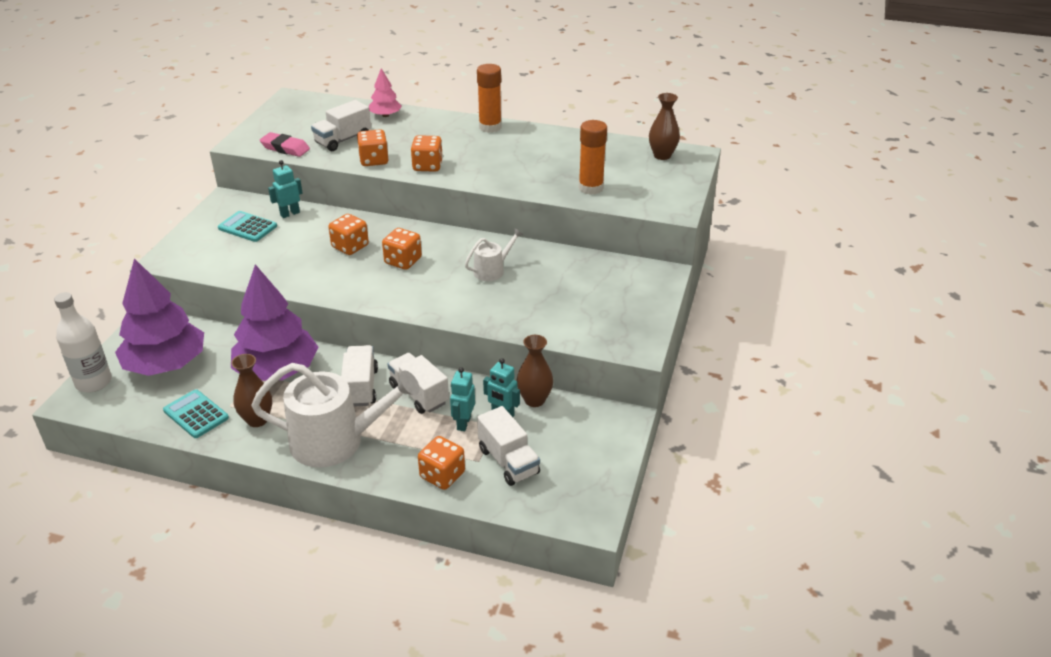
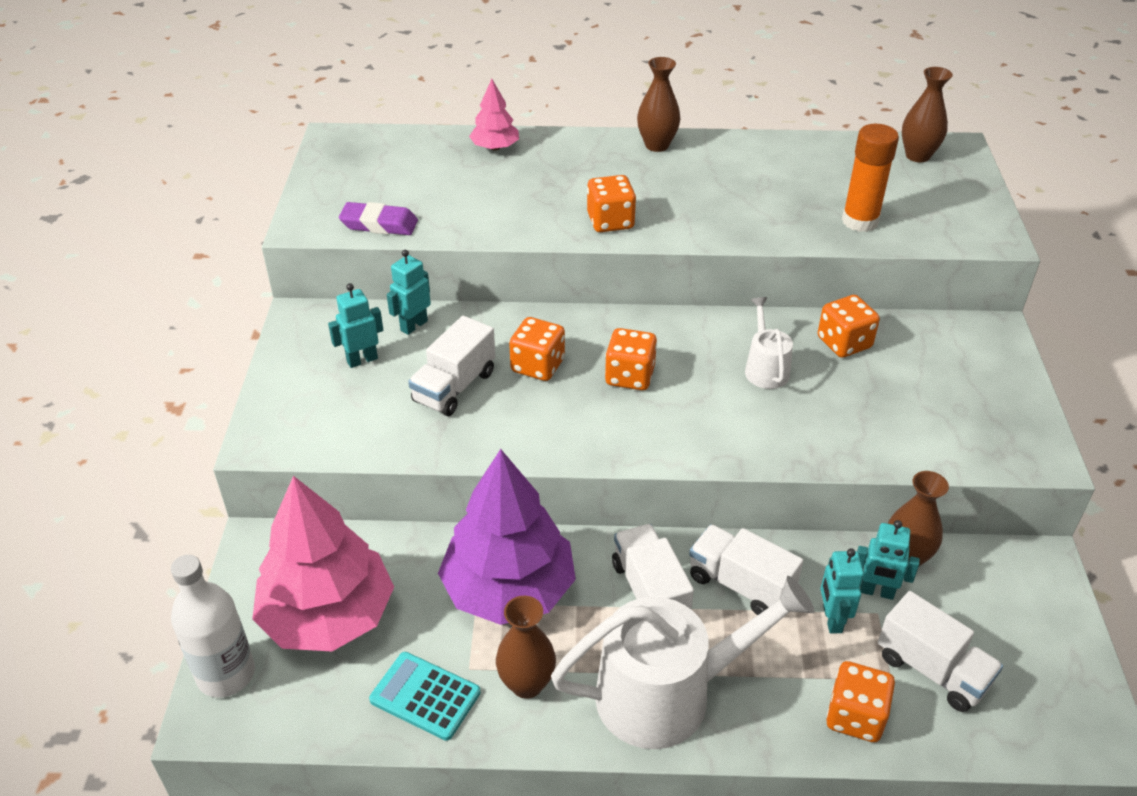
camera: 15 degrees left, 5 degrees up
(166, 364) = (328, 616): purple tree -> pink tree
(247, 227) = (362, 360): turquoise calculator -> turquoise robot
(285, 148) = (379, 224): pink eraser -> purple eraser
(343, 140) = (458, 197): white truck -> white truck (454, 387)
(374, 160) = (526, 224): orange dice -> orange dice (844, 343)
(490, 127) = (657, 145): orange glue stick -> brown vase
(492, 270) = (765, 369): white watering can -> white watering can turned 45 degrees counterclockwise

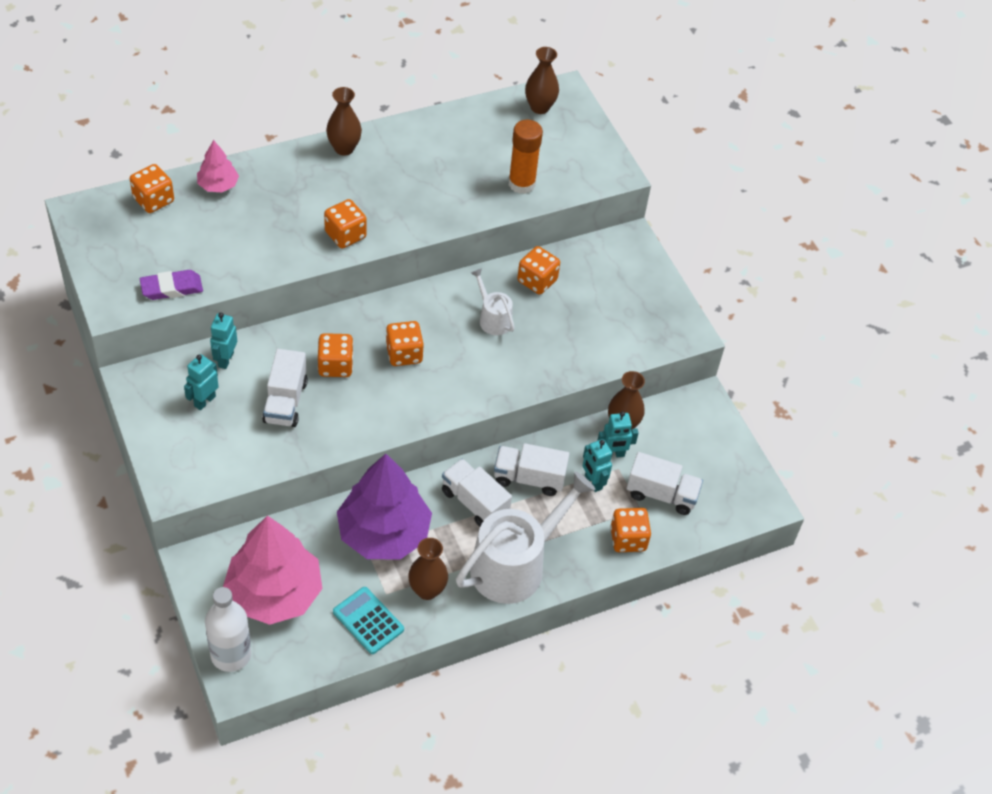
camera: 30 degrees left, 10 degrees up
(417, 145) = (153, 200): none -> orange dice
(425, 696) = (368, 621): turquoise calculator -> turquoise calculator turned 45 degrees clockwise

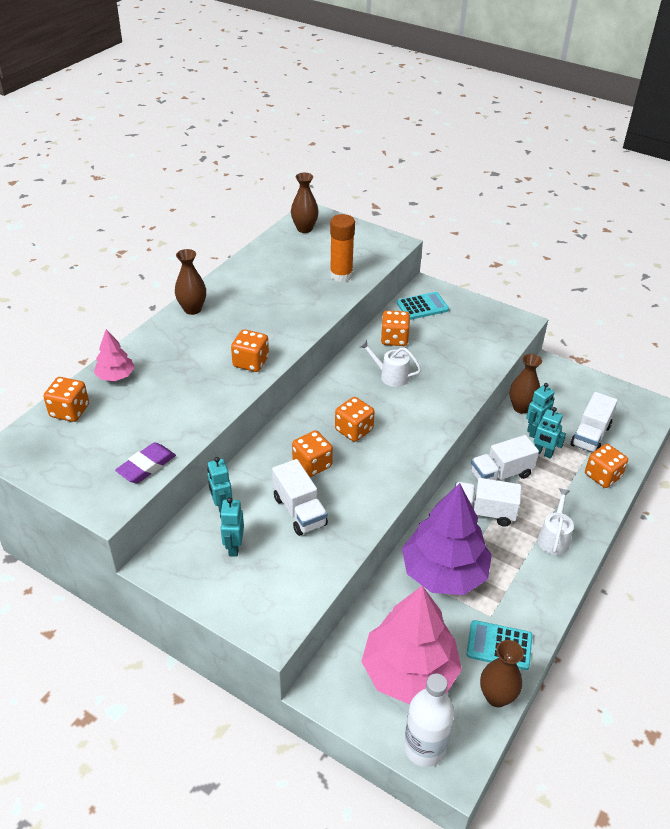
camera: 30 degrees left, 10 degrees down
(427, 590) = (516, 594): brown vase -> brown vase (496, 696)
(514, 565) = (554, 538): white watering can -> white watering can, size x0.48
(603, 260) = (422, 306): none -> turquoise calculator
(661, 494) = (590, 436): white truck -> white truck turned 135 degrees clockwise

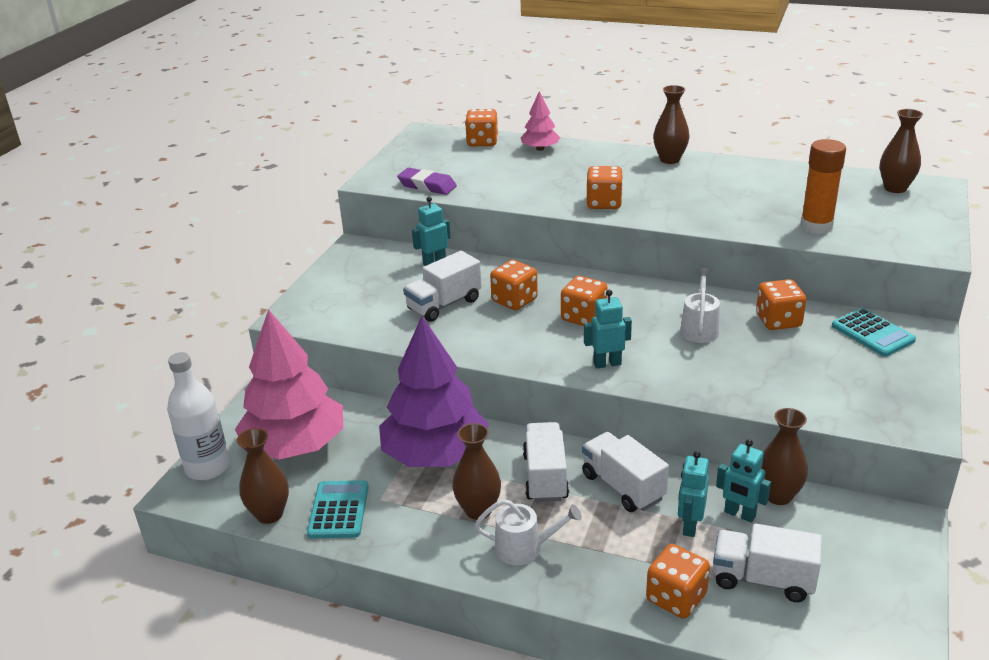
camera: 80 degrees right, 10 degrees down
(234, 547) = (385, 278): turquoise robot -> turquoise robot (607, 364)
(512, 556) = (478, 510): none -> brown vase

